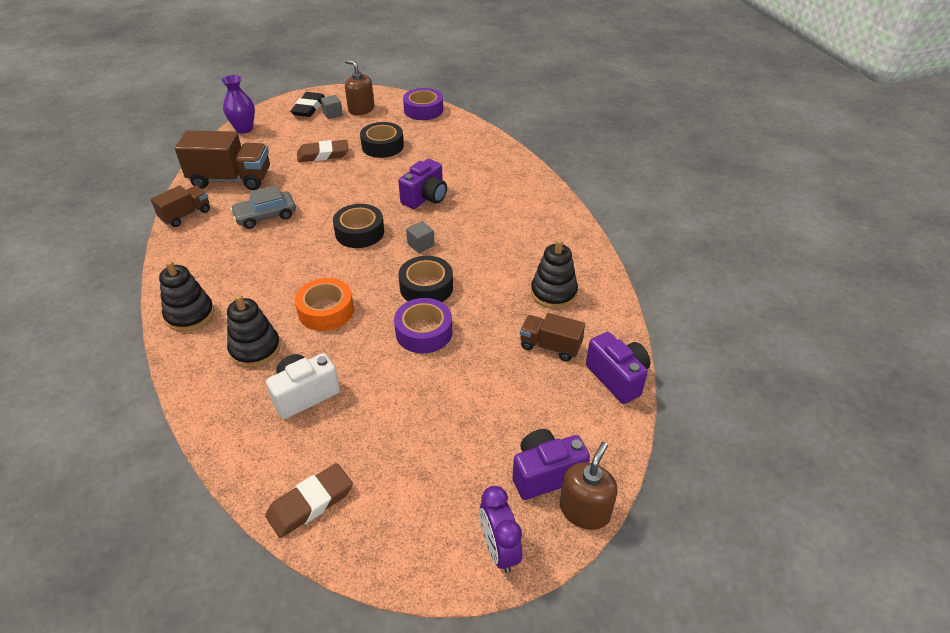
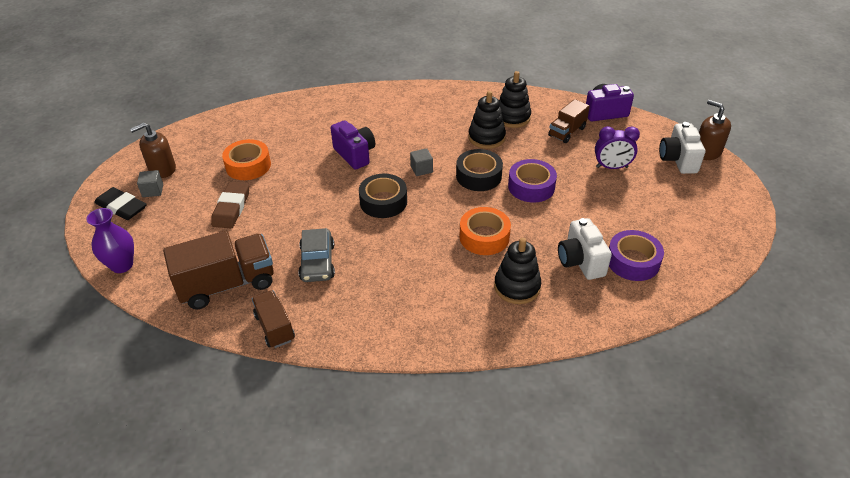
camera: 70 degrees left, 0 degrees up
(190, 315) = (452, 330): black stacking toy -> black stacking toy (486, 137)
(231, 179) = (227, 284): brown truck -> brown truck turned 45 degrees clockwise
(310, 503) = (688, 270): brown eraser -> none
(382, 146) = (248, 166): black tape -> orange tape
(423, 110) = (203, 129): purple tape -> purple tape (633, 261)
(499, 550) = (732, 191): purple clock -> purple clock (611, 167)
(545, 474) = (678, 160): purple camera -> white camera

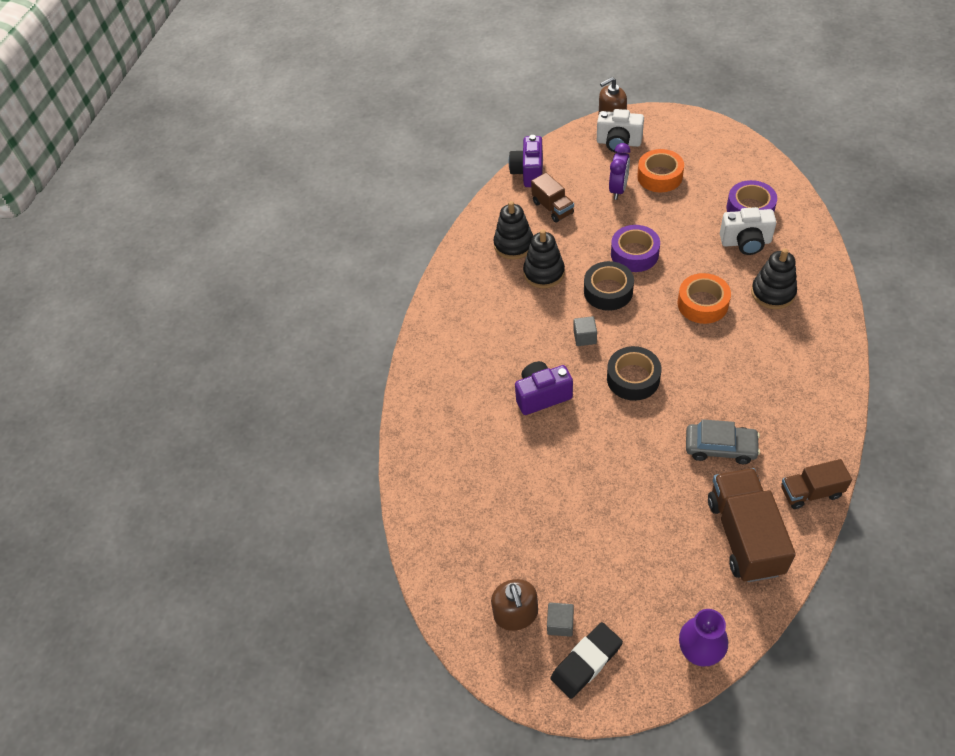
camera: 70 degrees left, 10 degrees up
(231, 208) = (614, 529): brown eraser -> none
(248, 166) = (535, 509): orange tape -> orange tape (659, 176)

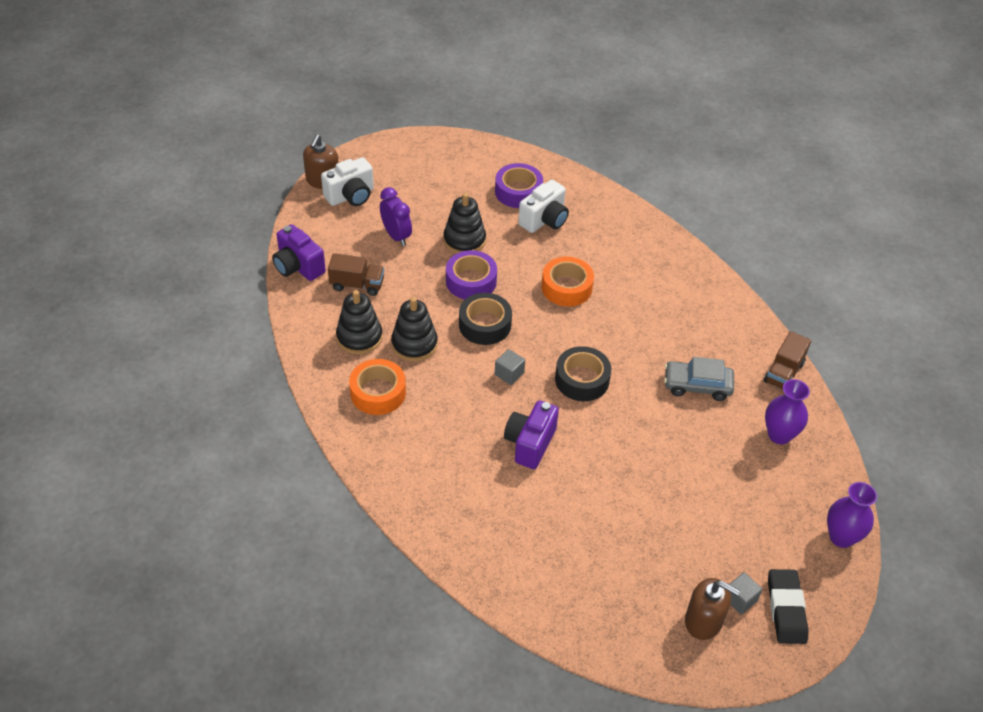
camera: 55 degrees left, 5 degrees down
(659, 176) = (418, 205): orange tape -> orange tape (378, 393)
(720, 447) = (697, 385): grey car -> grey car turned 135 degrees counterclockwise
(744, 536) = (779, 435): brown truck -> purple vase
(773, 293) = (605, 247): black stacking toy -> black stacking toy (464, 240)

